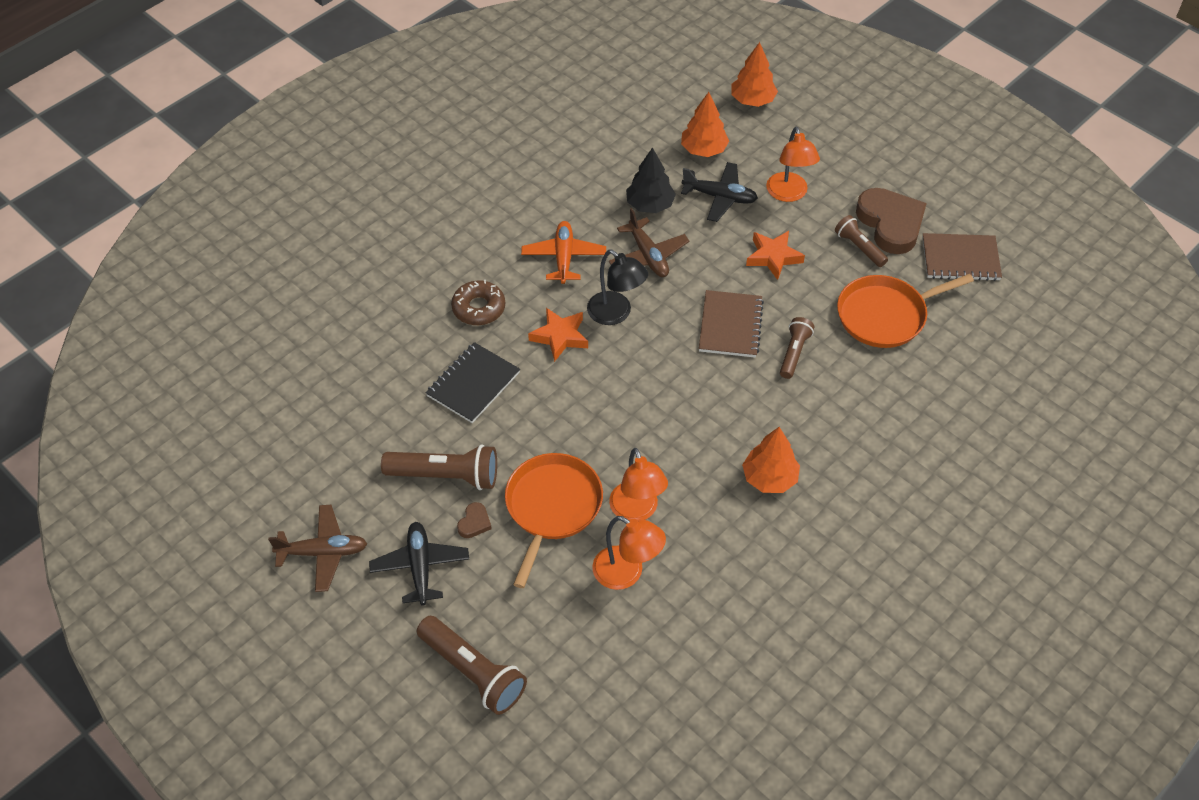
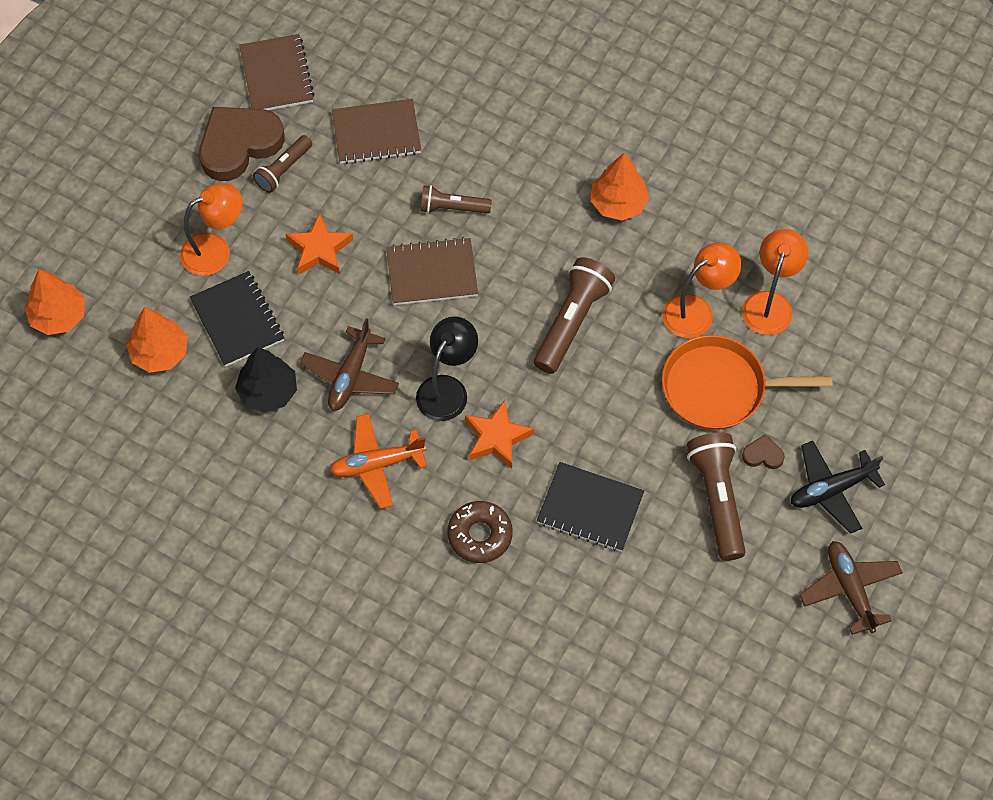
camera: 105 degrees left, 10 degrees up
(473, 672) = (922, 408): brown flashlight -> brown flashlight (572, 322)
(648, 256) = (350, 376): brown plane -> brown plane turned 150 degrees clockwise
(720, 197) = (237, 320): black plane -> black notebook
(885, 315) = (376, 133): orange pan -> brown notebook

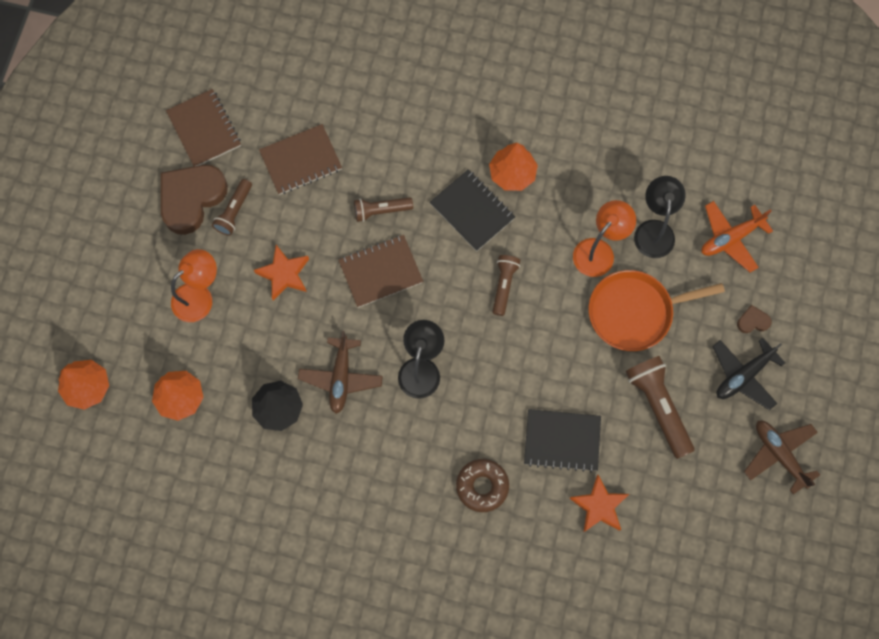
camera: 15 degrees left, 10 degrees up
(237, 320) = (235, 353): black notebook -> black notebook (472, 211)
(377, 464) = (384, 448): orange plane -> orange plane (731, 238)
(496, 438) = (472, 400): orange star -> orange star (599, 506)
(572, 322) = (504, 286): brown flashlight -> brown flashlight, size x0.61
(763, 455) = (683, 360): brown heart -> brown heart (753, 321)
(770, 303) = (654, 230): orange lamp -> black lamp

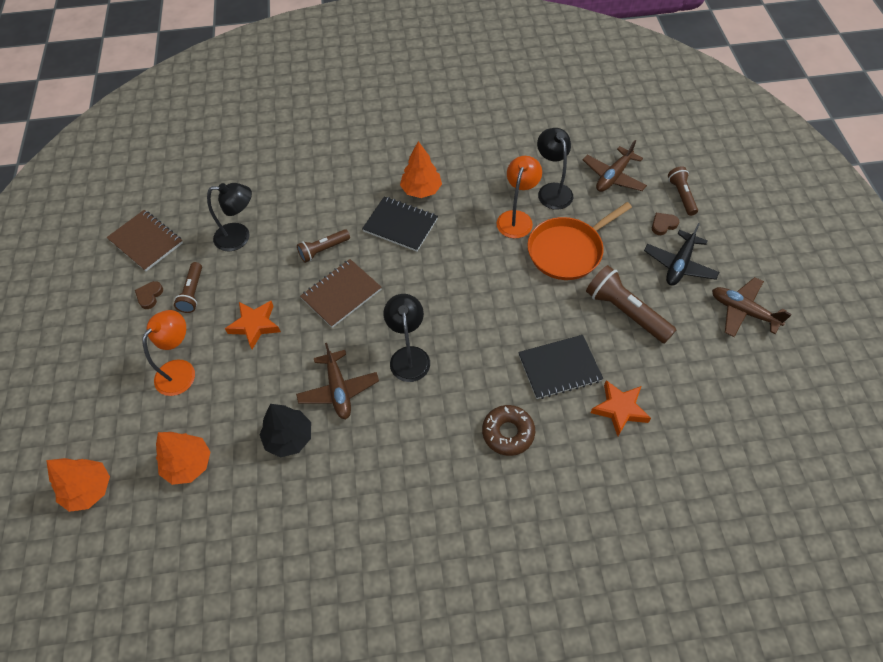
camera: 20 degrees left, 15 degrees down
(191, 198) = (149, 296): brown heart -> brown heart, size x0.42
(301, 160) = (240, 237): brown notebook -> black lamp
(504, 286) = (451, 268): brown flashlight -> brown flashlight (681, 195)
(731, 238) = (613, 176): orange plane -> brown plane

